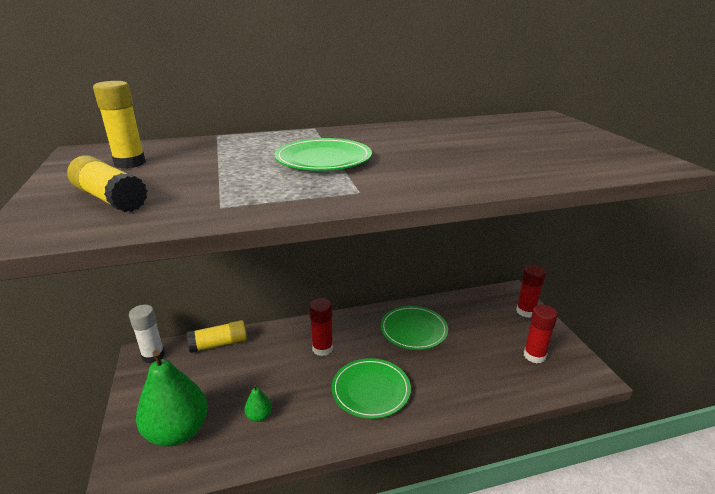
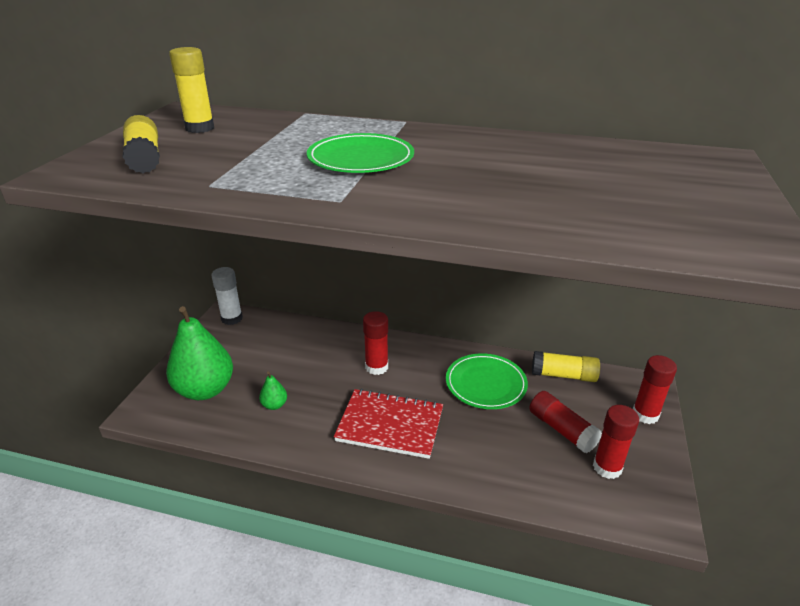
camera: 30 degrees right, 5 degrees up
(219, 344) = (289, 328): yellow glue stick -> yellow glue stick (563, 375)
(371, 390) = (390, 425): green plate -> red notebook
(488, 342) = (562, 429): none -> red glue stick

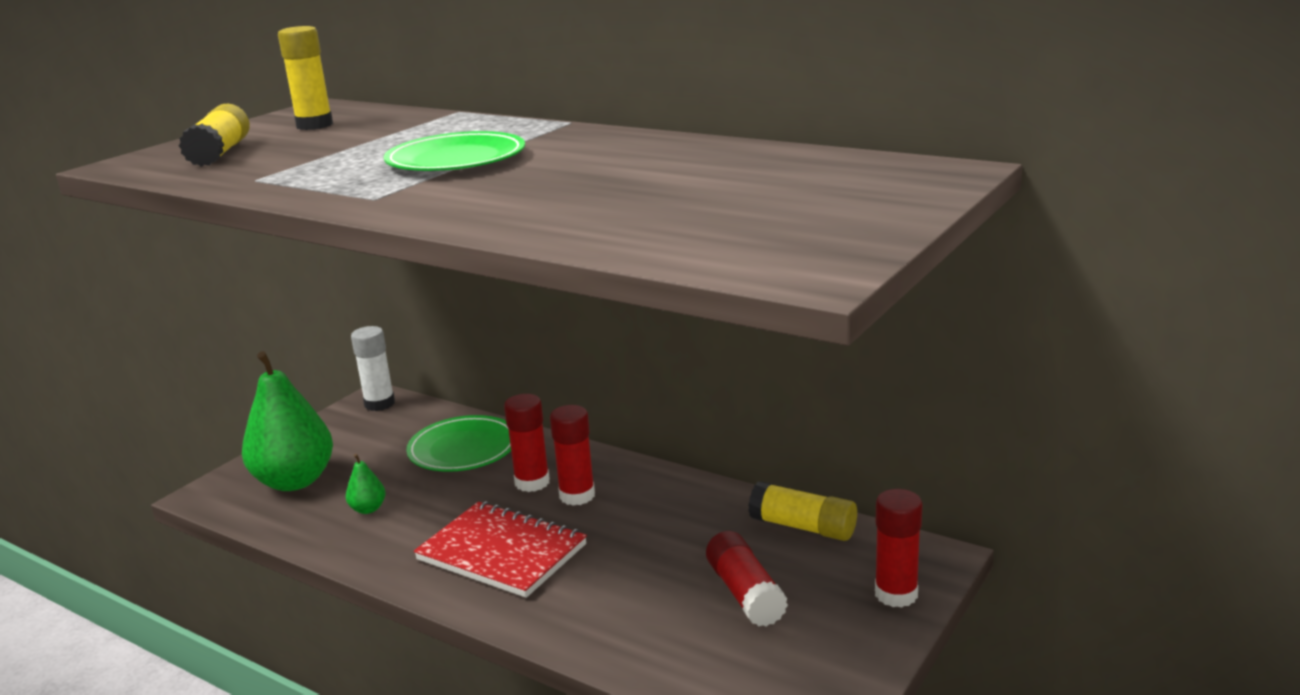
camera: 20 degrees right, 10 degrees down
(485, 384) = (674, 522): green plate -> green plate (463, 449)
(607, 467) = (778, 649): red glue stick -> red glue stick (577, 495)

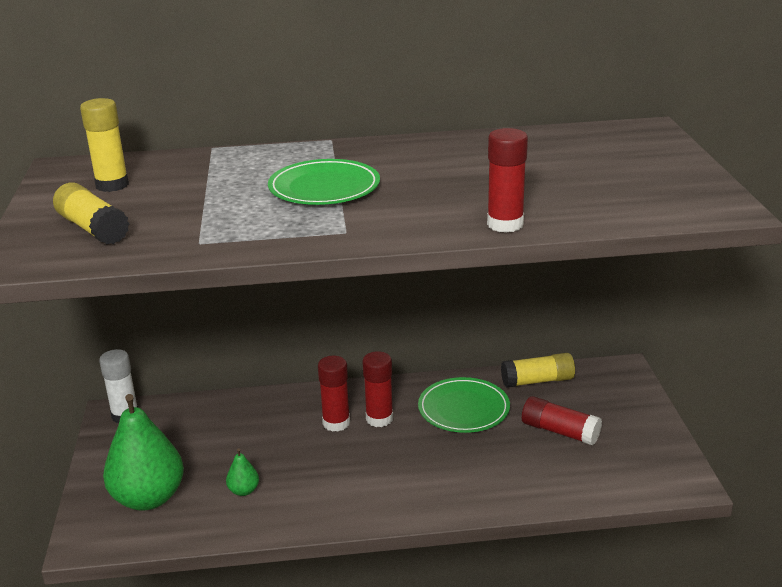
camera: 40 degrees left, 5 degrees up
(463, 449) = (249, 421): green plate -> green plate (463, 409)
(502, 552) = (385, 474): red notebook -> none
(896, 594) = (631, 397): red glue stick -> red glue stick (505, 224)

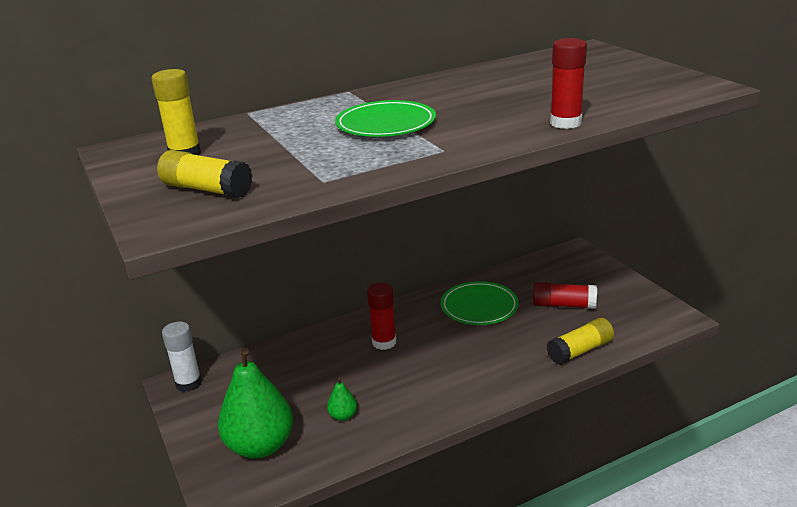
camera: 20 degrees left, 0 degrees up
(379, 418) = (417, 330): red glue stick -> none
(537, 381) = (520, 273): yellow glue stick -> yellow glue stick (580, 351)

